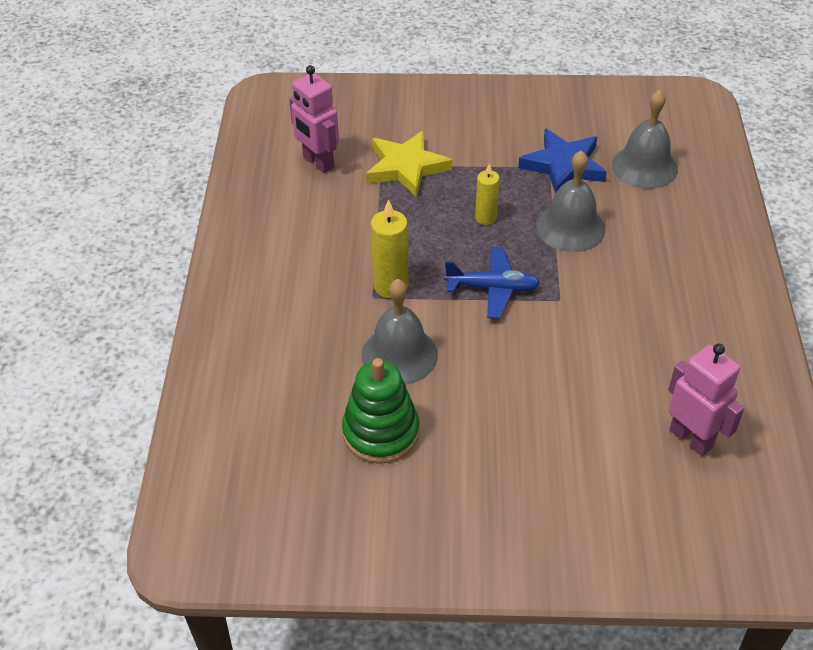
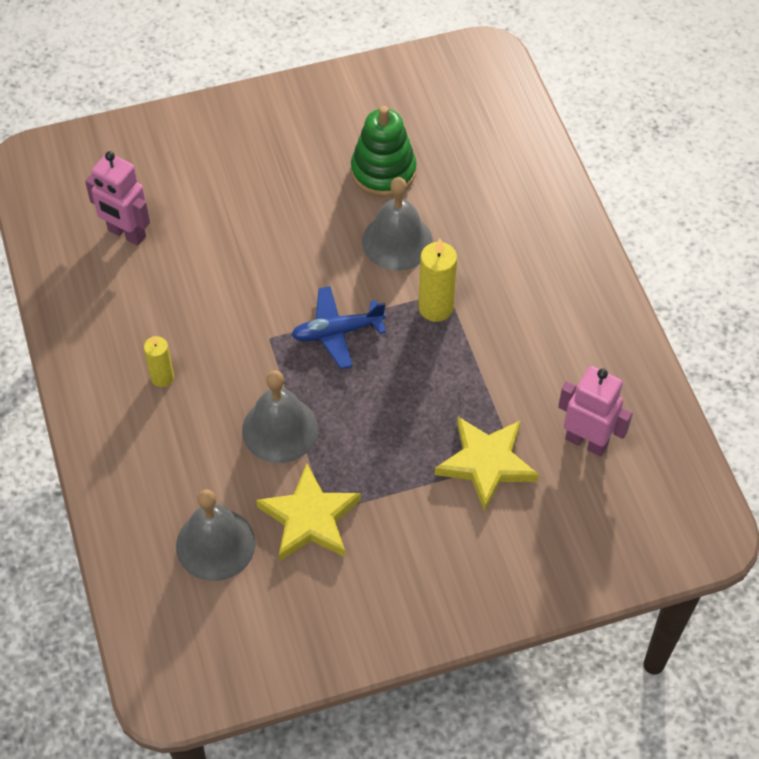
camera: 160 degrees right, 10 degrees up
(485, 218) = (373, 416): yellow candle -> yellow candle (162, 377)
(563, 165) = (310, 518): blue star -> yellow star

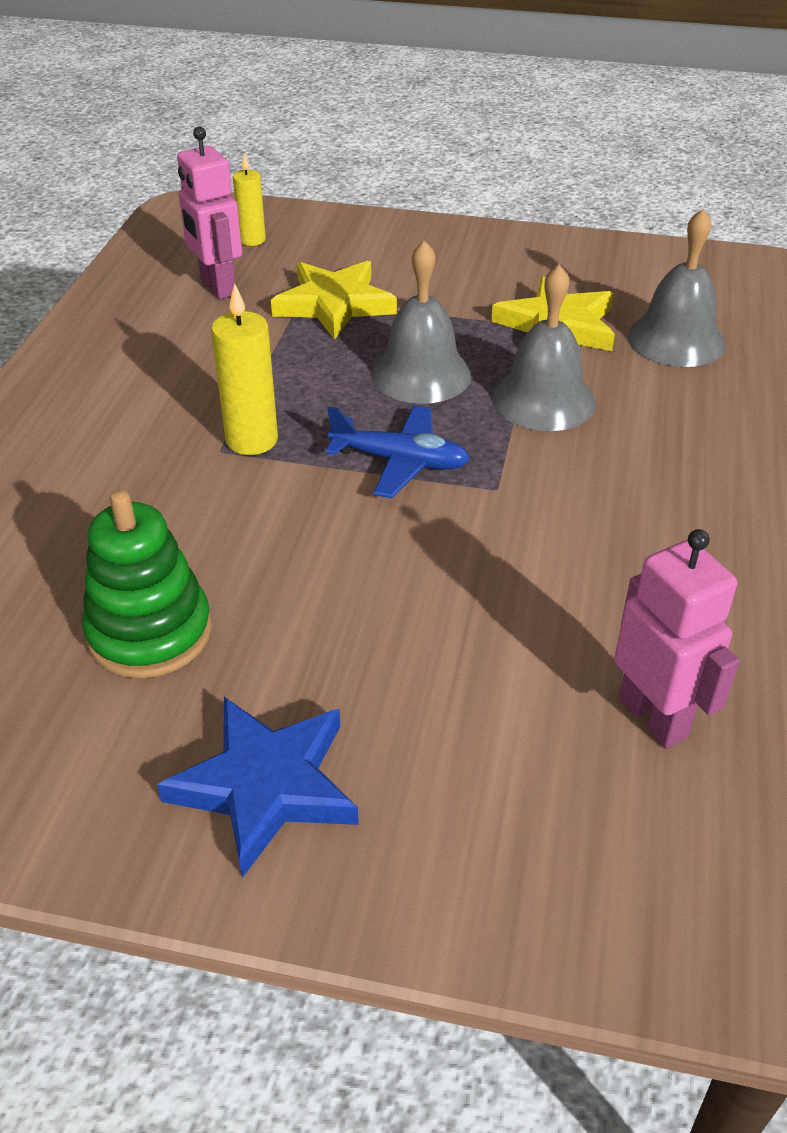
camera: 150 degrees left, 15 degrees down
(162, 377) = (674, 499): yellow candle -> yellow candle (252, 240)
(277, 133) = (265, 786): none -> blue star
(397, 241) = (225, 529): grey bell -> grey bell (421, 374)

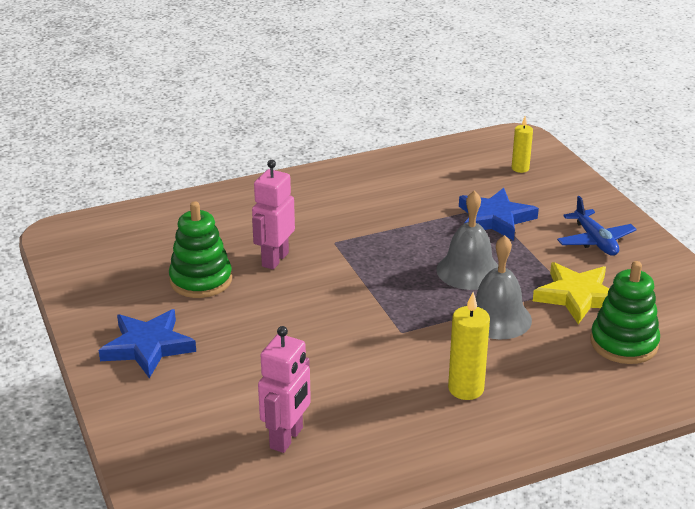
camera: 55 degrees right, 10 degrees down
(217, 287) = (461, 179): pink robot -> pink robot (274, 259)
(252, 440) = (352, 246): yellow candle -> yellow candle (466, 389)
(334, 304) = (495, 219): yellow star -> blue star
(400, 461) = (387, 294): blue plane -> blue plane (595, 241)
(676, 340) = (623, 343): grey bell -> green stacking toy

